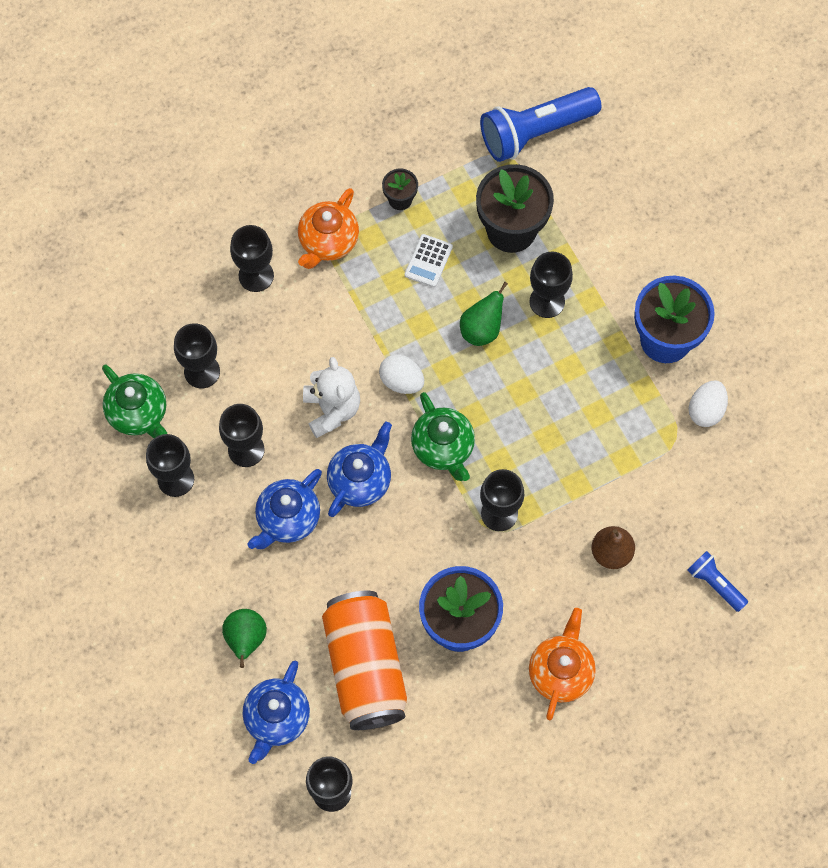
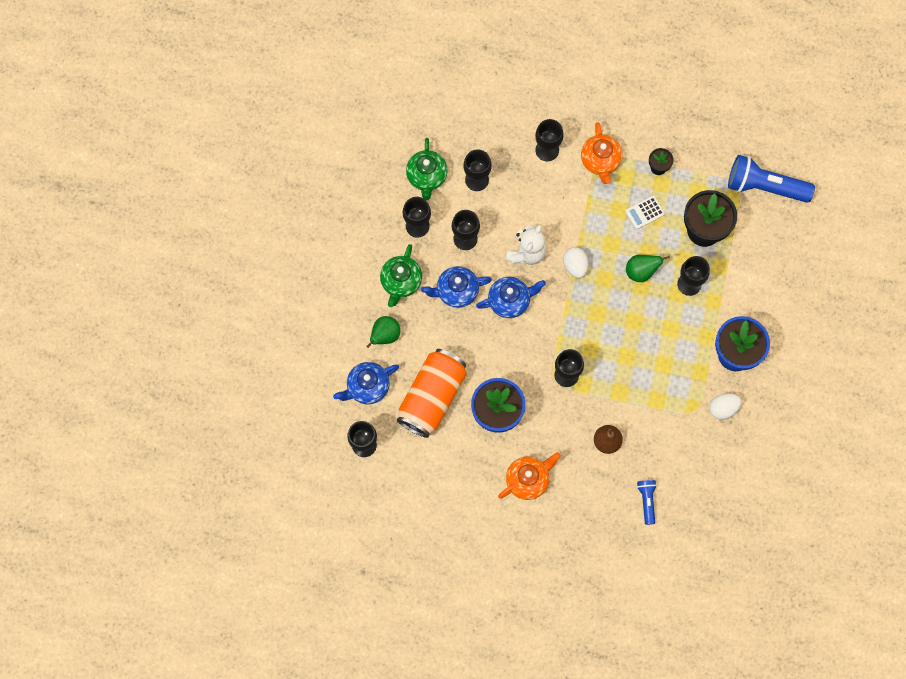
camera: 40 degrees right, 5 degrees up
(328, 241) = (600, 161): orange teapot -> orange teapot turned 75 degrees counterclockwise
(443, 448) = (567, 318): green teapot -> green teapot (401, 282)

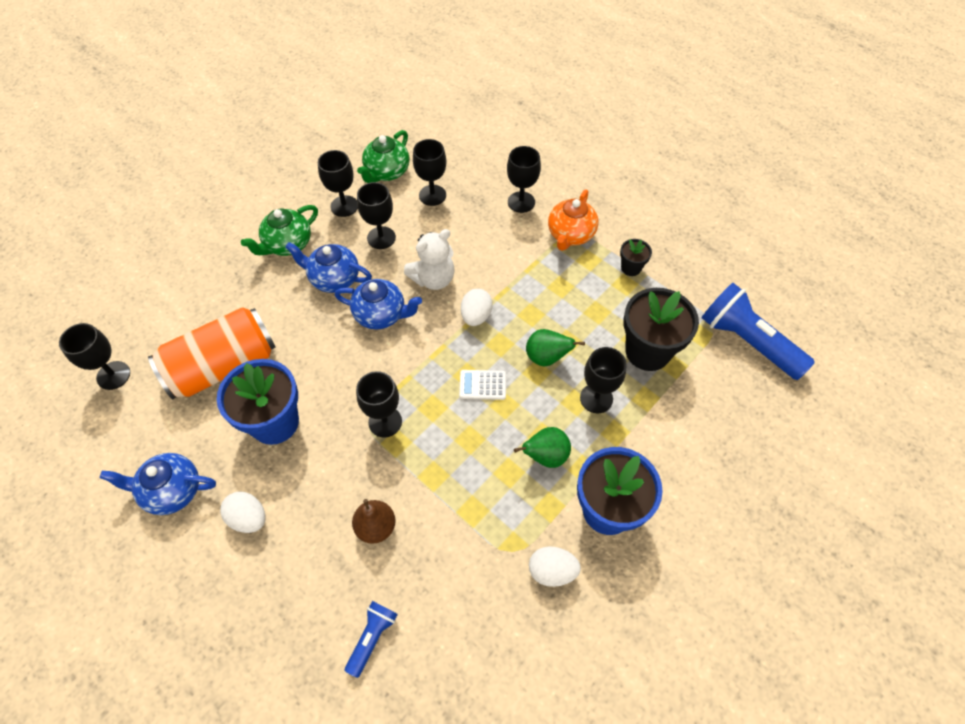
camera: 30 degrees right, 15 degrees down
(367, 387) = (170, 321): blue teapot -> blue teapot (172, 491)
(385, 335) = (230, 283): green pear -> green pear (545, 456)
(528, 480) = (249, 518): orange teapot -> white egg
(644, 212) = (588, 302): white calculator -> white calculator (482, 385)

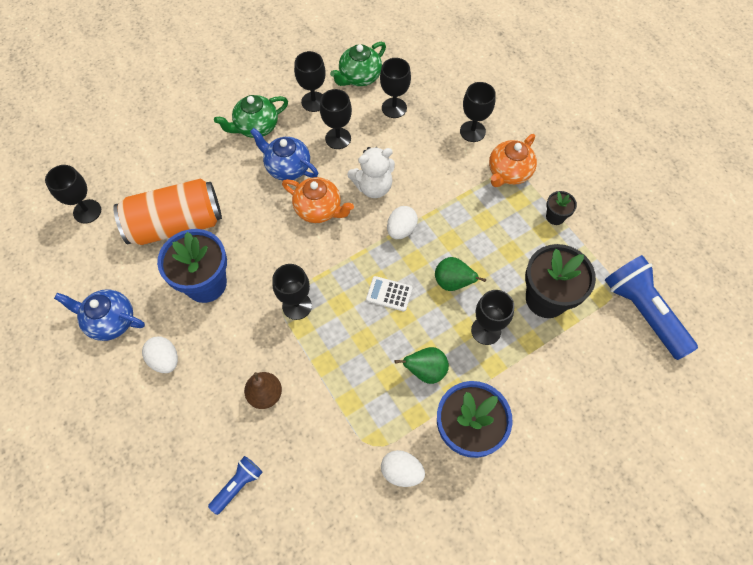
camera: 15 degrees right, 5 degrees up
(381, 315) = (319, 209): blue teapot -> orange teapot

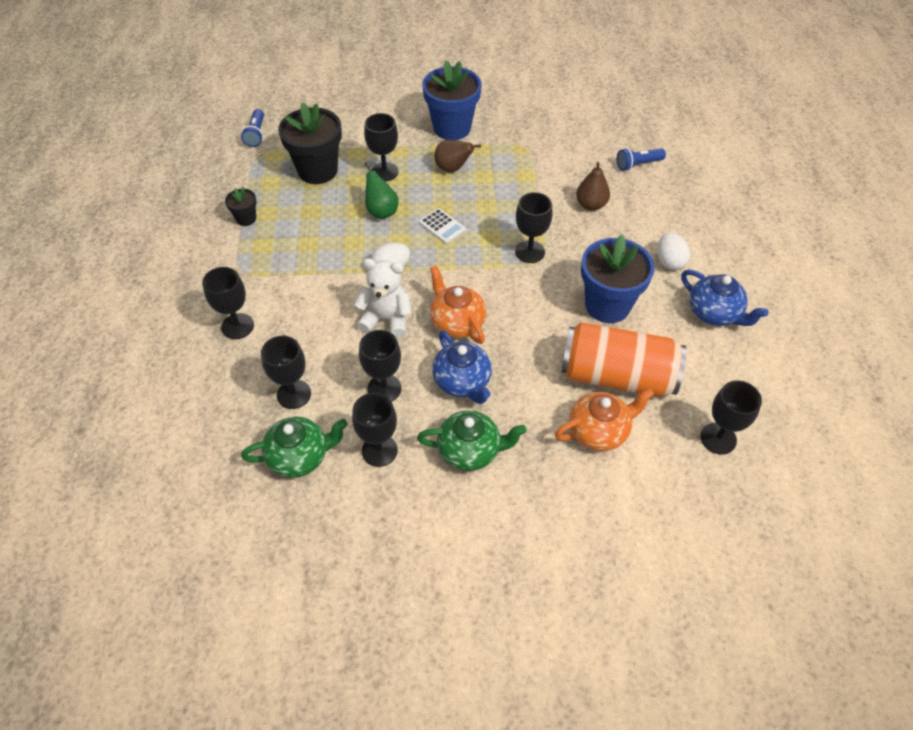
camera: 150 degrees left, 10 degrees down
(401, 471) = (513, 127): white egg -> none
(425, 371) = (453, 168): green pear -> brown pear
(508, 172) = (245, 271): orange teapot -> orange teapot (599, 431)
(643, 312) = (256, 134): blue flashlight -> blue flashlight, size x0.51

